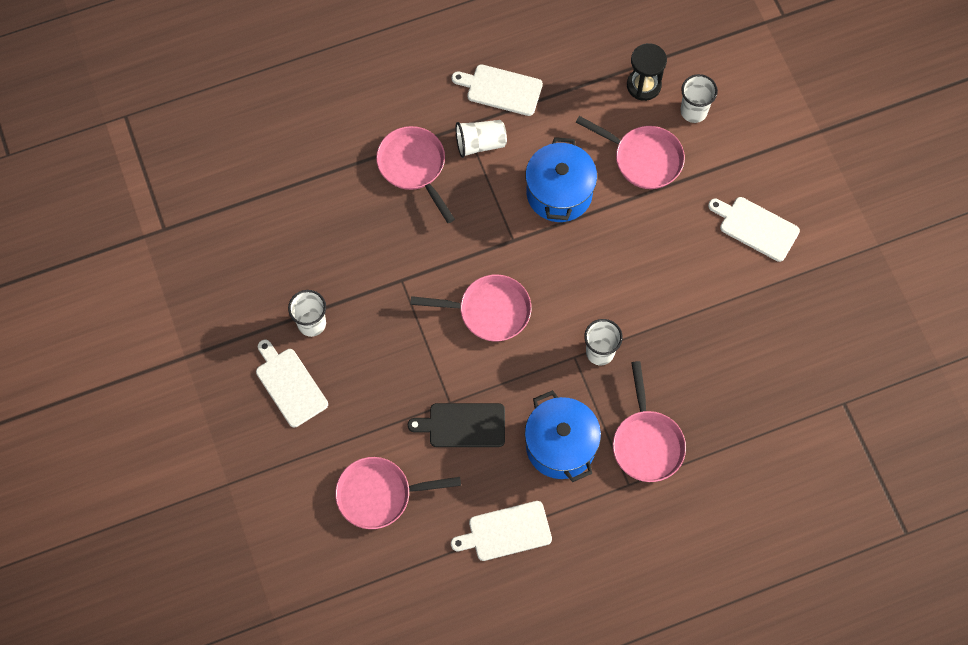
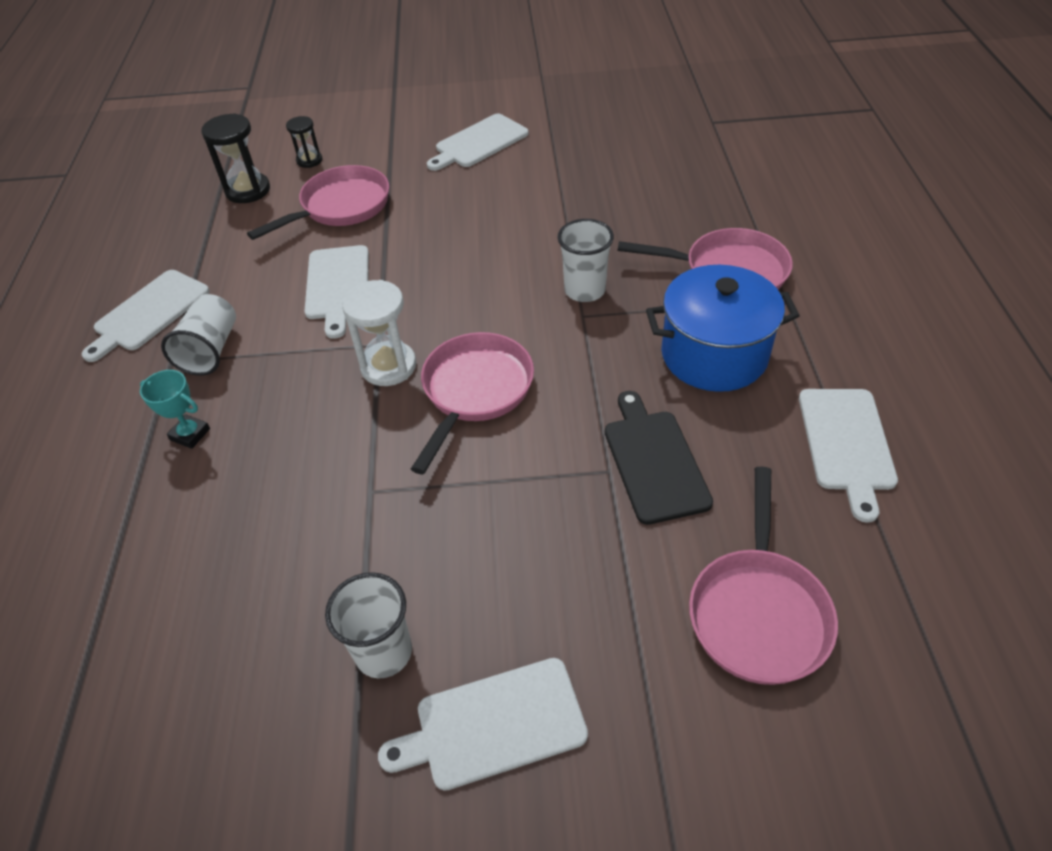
camera: 70 degrees left, 20 degrees down
(414, 166) = (190, 434): pink pan -> turquoise trophy
(463, 425) = (653, 461): black cutting board -> black cutting board turned 150 degrees clockwise
(496, 253) = (388, 366): none -> white hourglass
(559, 193) = (338, 286): blue pot -> white cutting board
(693, 111) = (309, 160): white cup -> black hourglass

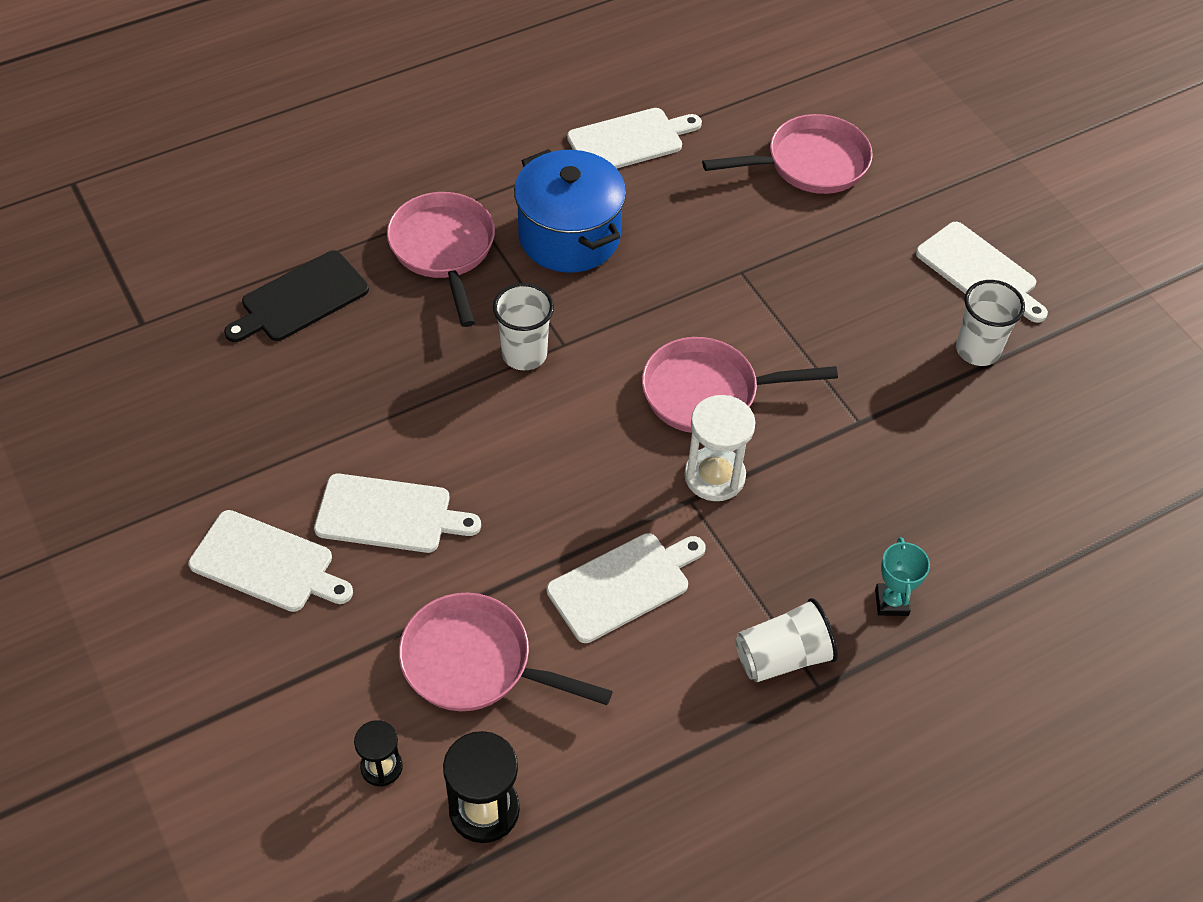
camera: 120 degrees left, 5 degrees up
(149, 313) = (766, 767): white cutting board -> white cutting board (389, 514)
(653, 461) = (714, 247): black cutting board -> black cutting board (300, 299)

